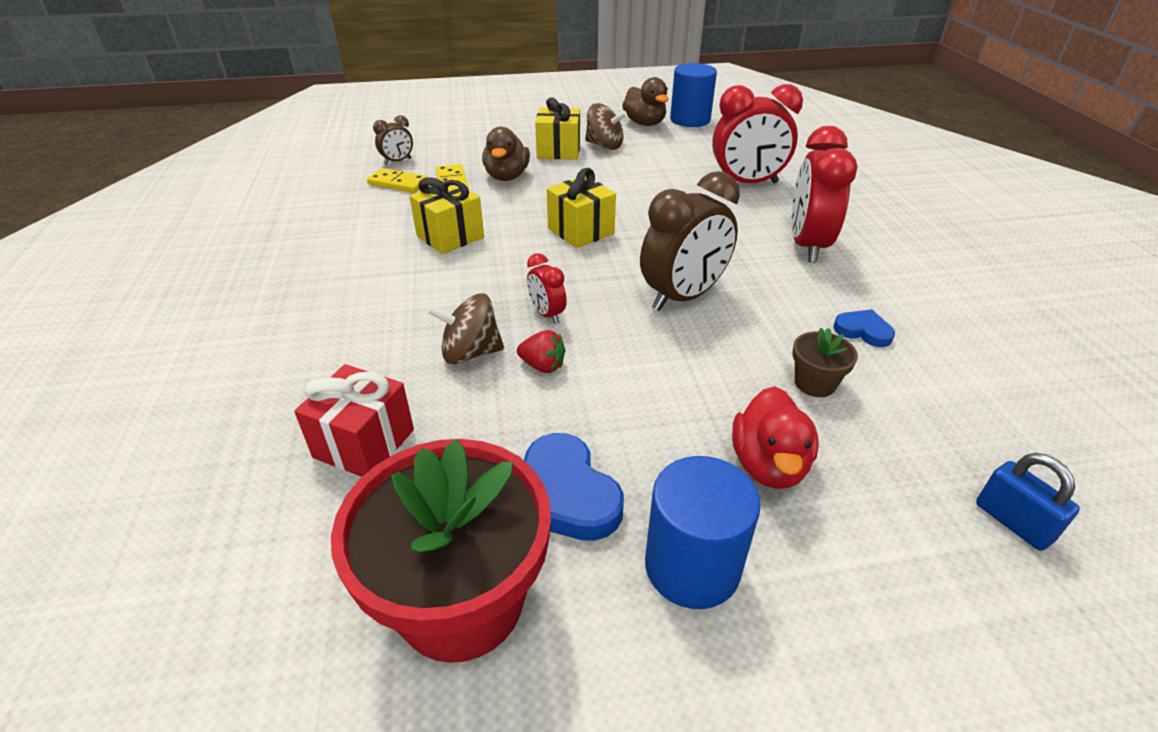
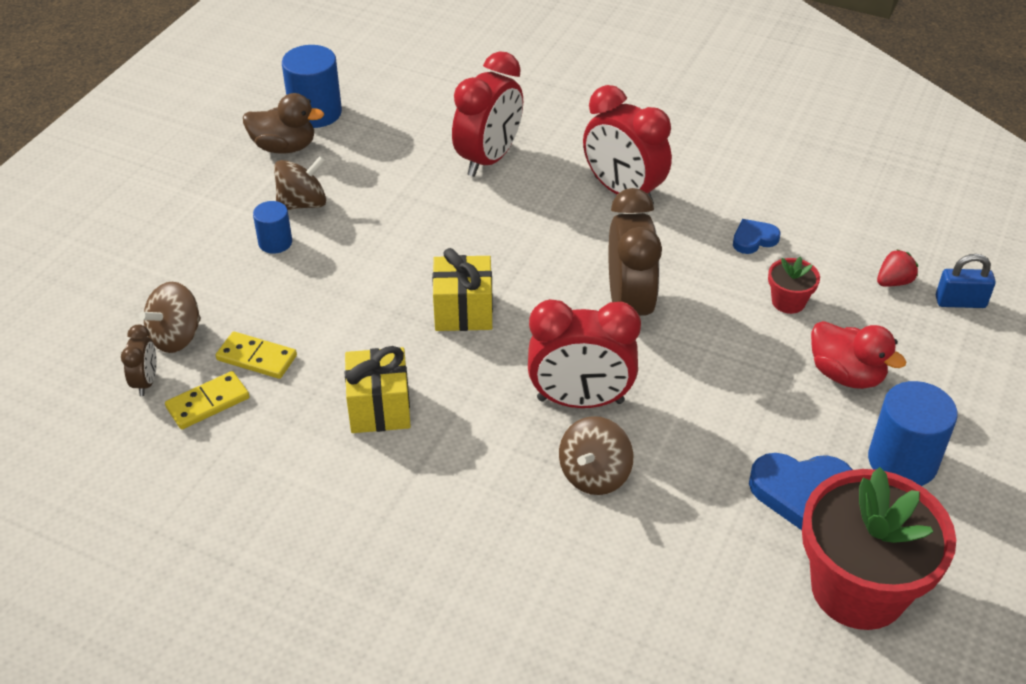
camera: 55 degrees left, 5 degrees up
(364, 443) = (662, 589): red gift -> none
(443, 155) = (176, 337): none -> brown spinning top
(507, 176) = (291, 309): brown duck -> none
(542, 366) = (650, 437): red strawberry -> red strawberry (894, 282)
(547, 314) = (580, 401): red clock -> red clock, size x2.06
(558, 151) = (275, 242): yellow gift -> blue cylinder
(814, 383) = (788, 302): brown flower pot -> red flower pot

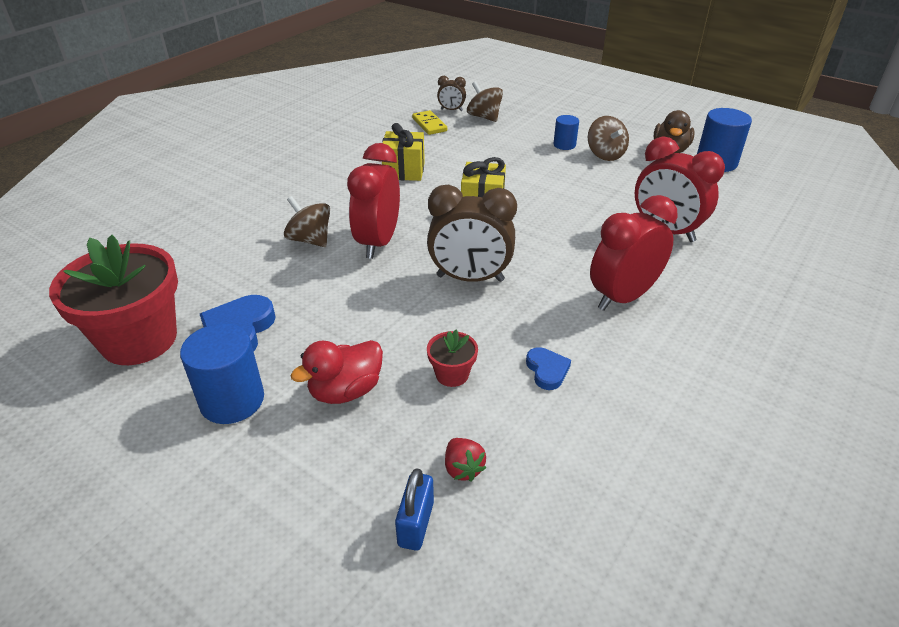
camera: 100 degrees right, 5 degrees down
(256, 358) = (460, 137): yellow domino -> none

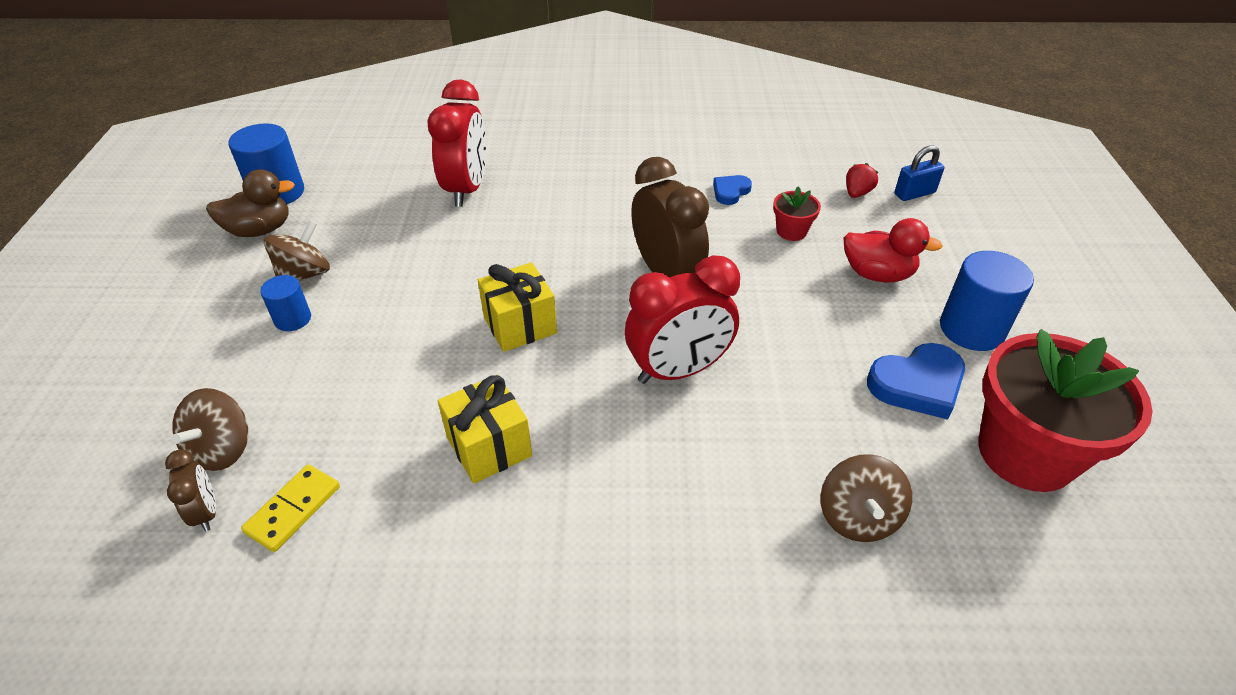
camera: 125 degrees left, 5 degrees up
(310, 240) = (736, 436): brown spinning top -> brown spinning top (857, 517)
(623, 297) = (600, 184): red clock -> none

